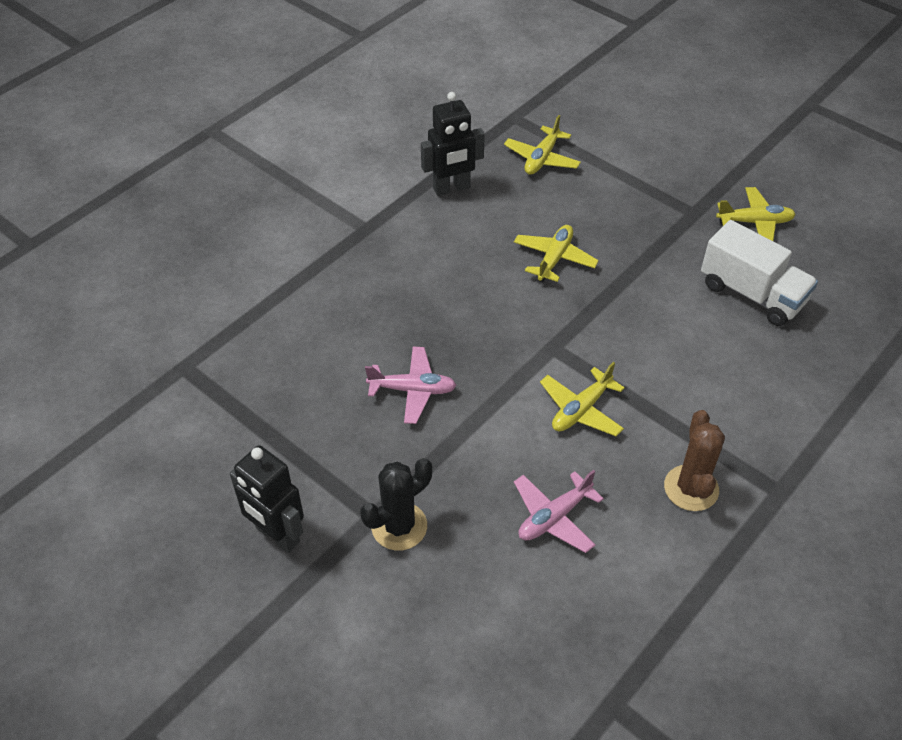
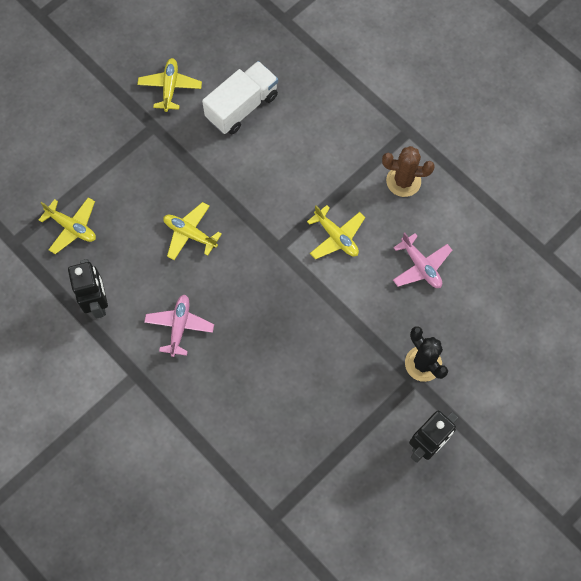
camera: 85 degrees left, 20 degrees up
(413, 390) = (310, 347): pink plane -> pink plane (179, 326)

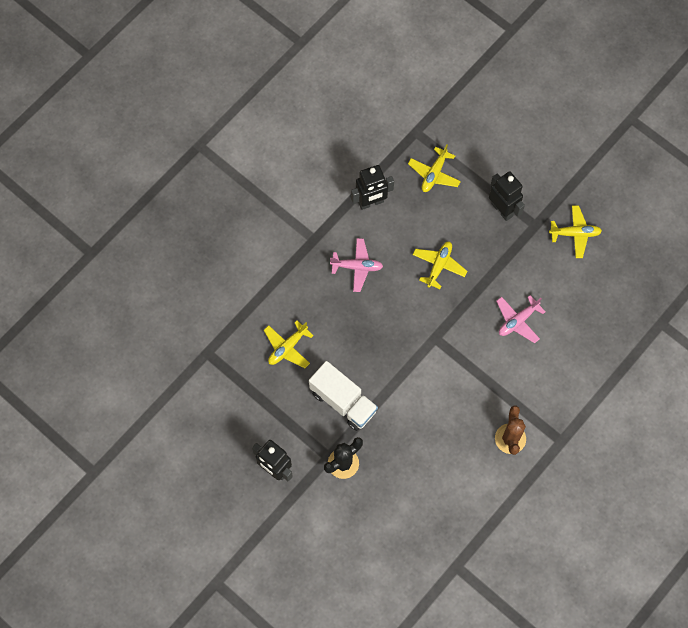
camera: 85 degrees right, 0 degrees up
(129, 158) = (502, 209): none -> black robot
(242, 107) = (564, 295): white truck -> white truck (343, 401)
(336, 237) = (450, 384): yellow plane -> yellow plane (287, 347)
(421, 266) = (430, 457): pink plane -> pink plane (518, 321)

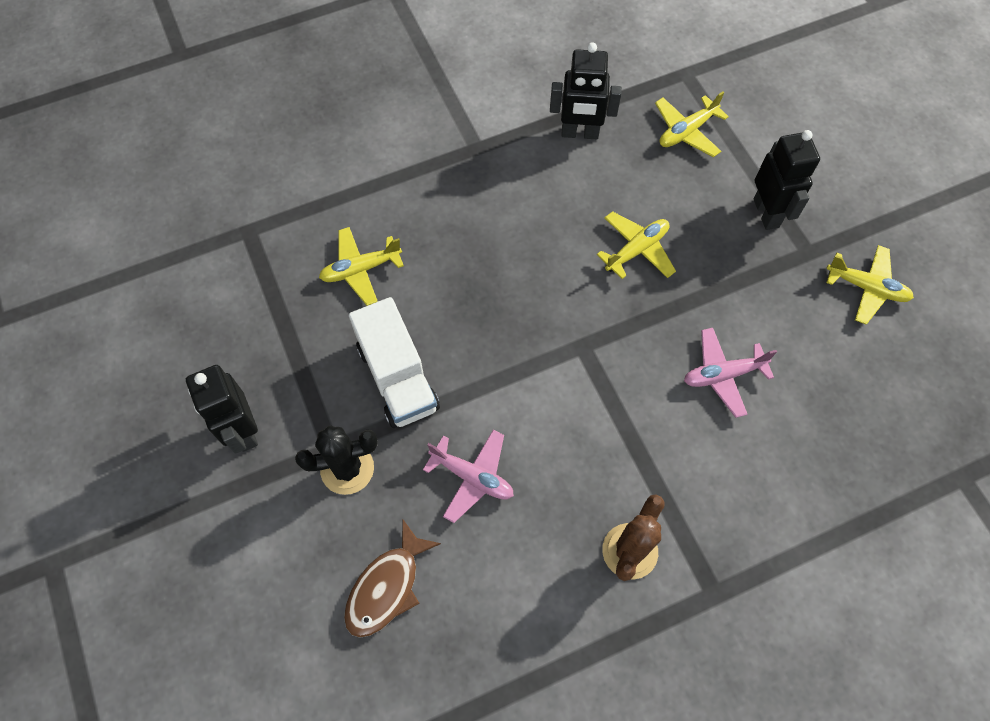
camera: 25 degrees right, 5 degrees down
(357, 267) = (517, 205): pink plane -> pink plane (472, 477)
(397, 513) = (387, 587): none -> brown fish

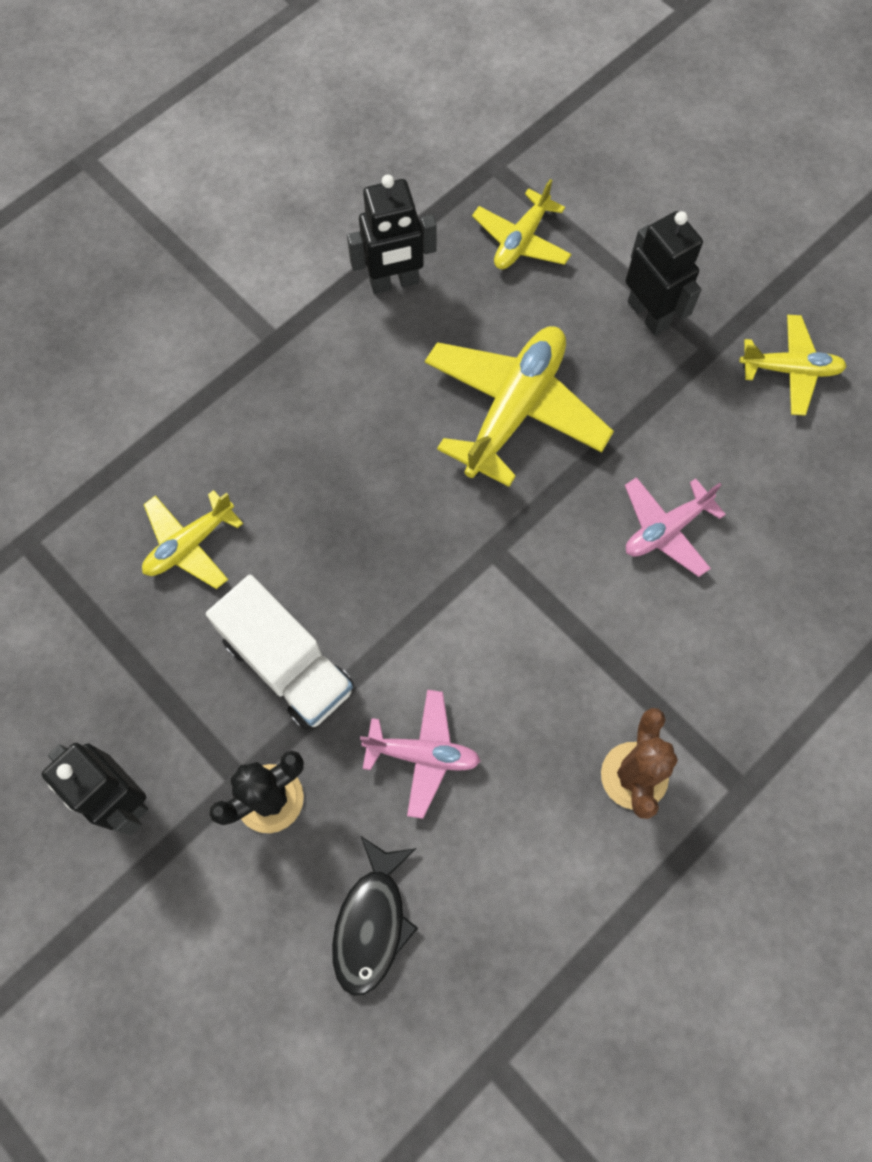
camera: 20 degrees left, 5 degrees up
(387, 587) = (372, 922): brown fish -> black fish
(636, 250) = (514, 409): yellow plane -> yellow plane, size x1.75

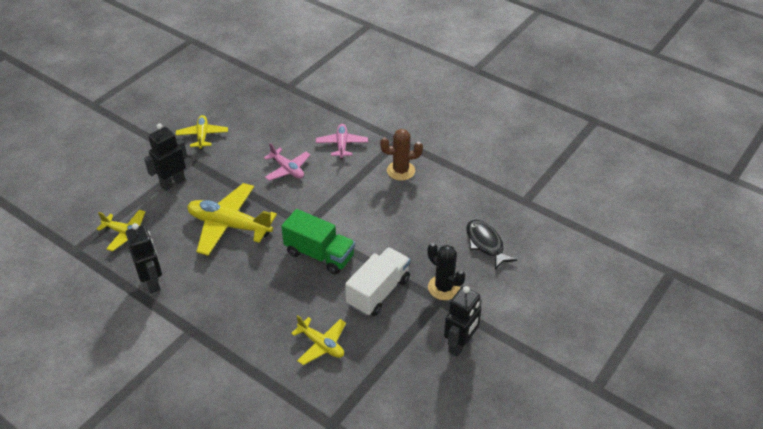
camera: 100 degrees left, 25 degrees down
(372, 922) = (485, 244): black fish -> black fish turned 120 degrees counterclockwise
(407, 566) = (319, 254): none -> green truck
(423, 754) = (409, 237): pink plane -> pink plane (342, 145)

